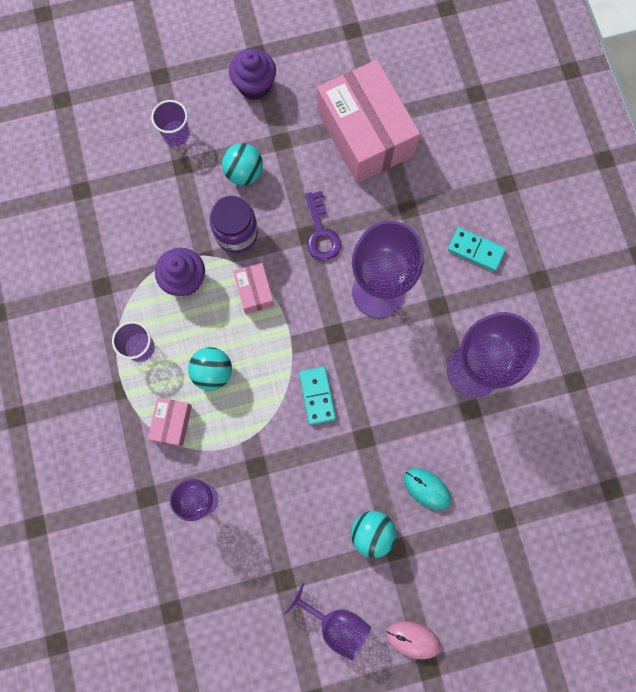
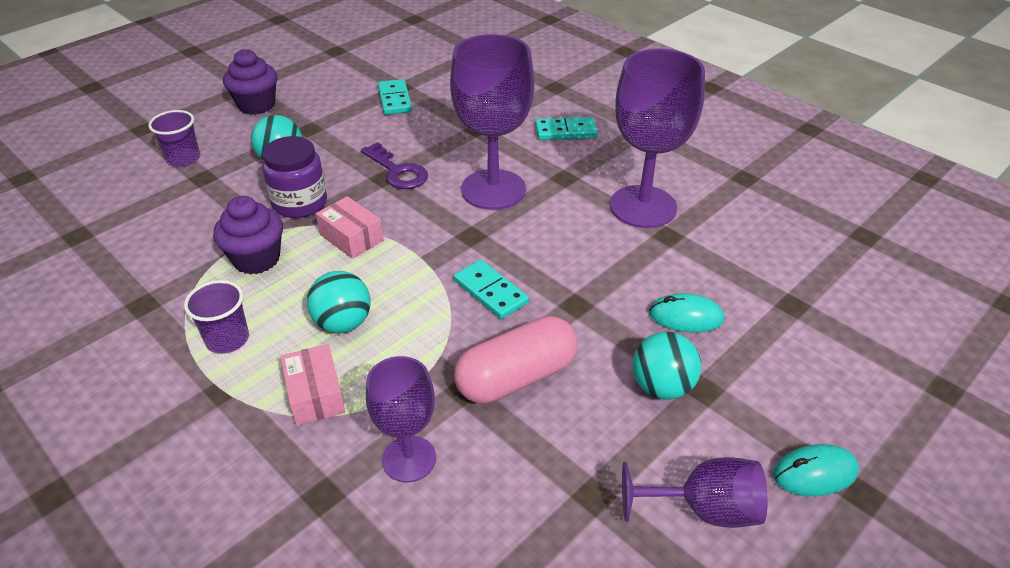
camera: 30 degrees left, 35 degrees down
(291, 476) = (516, 377): none -> pink capsule
(365, 134) = (394, 99): pink box -> turquoise domino
(413, 639) = (814, 473): pink mouse -> turquoise mouse

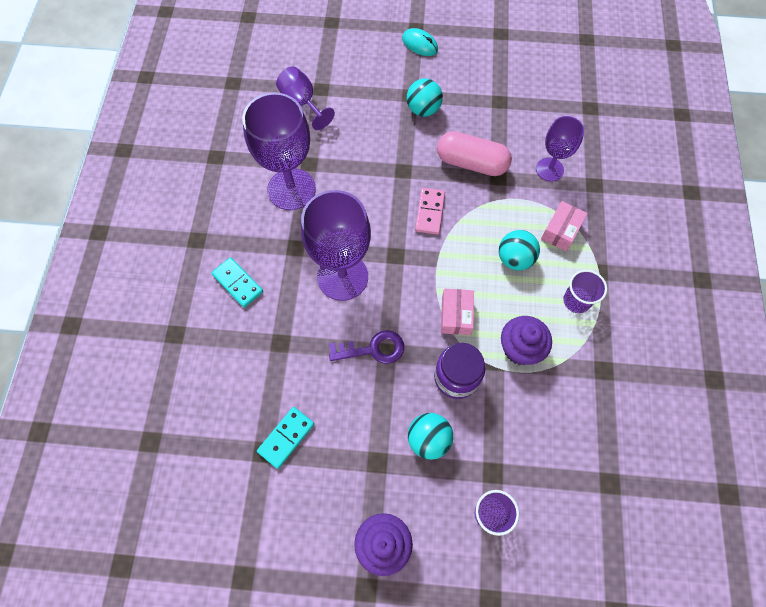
camera: 130 degrees left, 25 degrees up
(397, 171) = (373, 349): purple key -> purple key turned 75 degrees clockwise
(490, 292) = (430, 212): turquoise domino -> pink domino
(686, 317) = (369, 123): turquoise mouse -> none
(703, 509) = (470, 67): purple goblet -> purple goblet (302, 103)

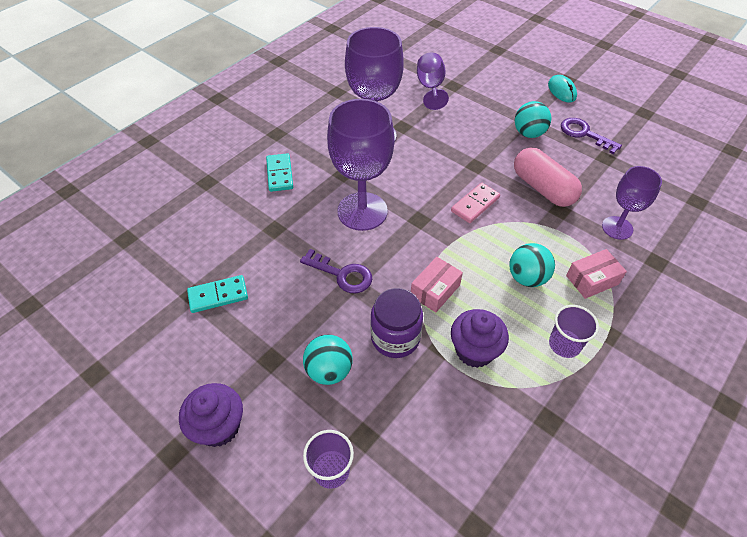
camera: 35 degrees right, 15 degrees down
(468, 84) = (584, 134): none -> purple key

